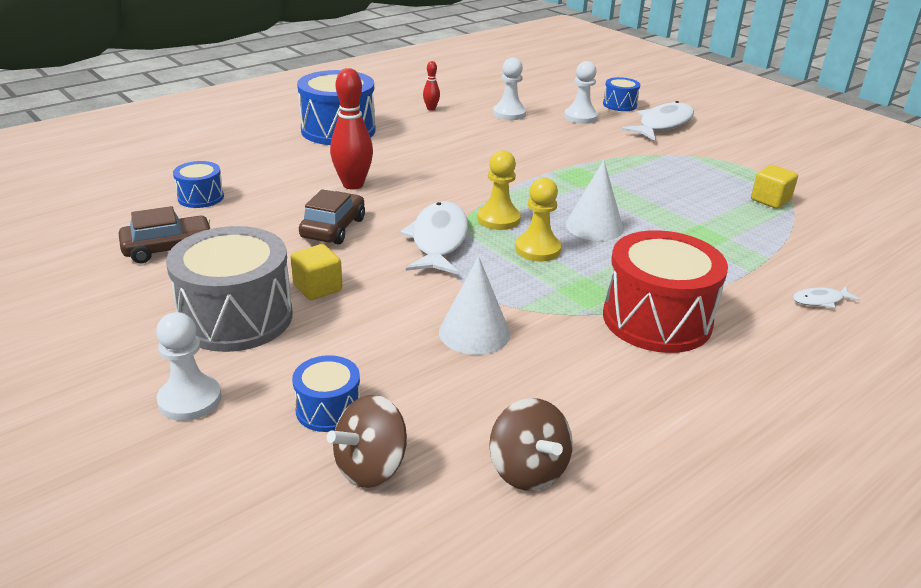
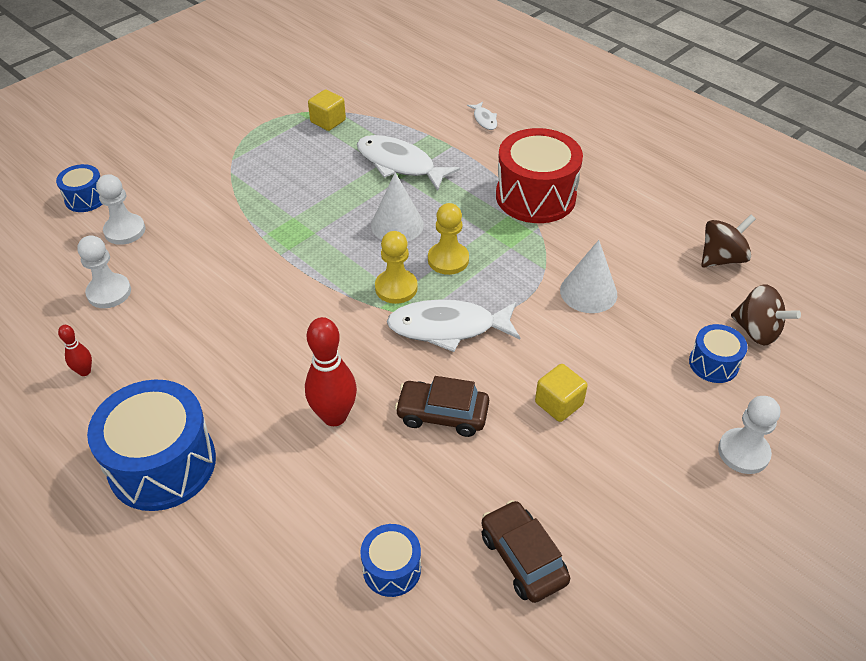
camera: 95 degrees left, 15 degrees up
(236, 317) = (626, 454): grey drum -> none
(662, 124) = (150, 170): white fish -> white fish (400, 164)

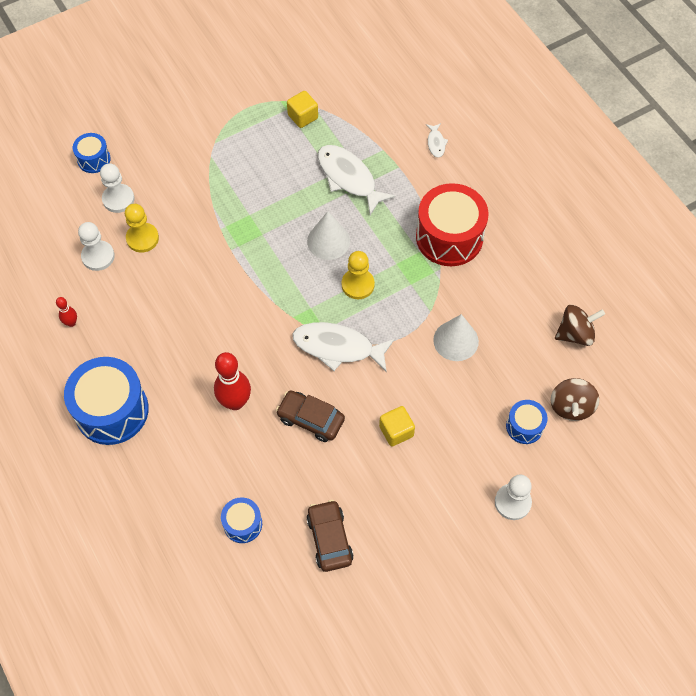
camera: 15 degrees right, 15 degrees up
(396, 288) = (310, 302): yellow pawn -> yellow pawn (142, 238)
(756, 331) = (571, 407): brown spinning top -> brown spinning top turned 45 degrees clockwise

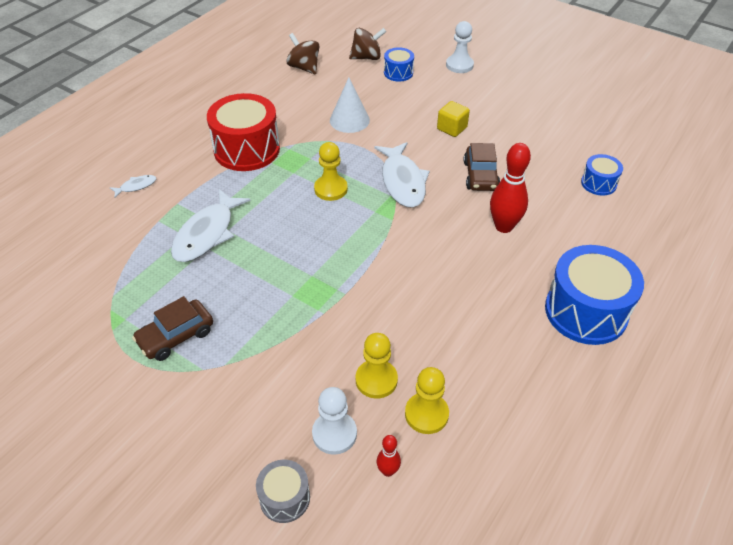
camera: 115 degrees left, 15 degrees down
(71, 323) = (525, 397): red bowling pin -> red bowling pin (388, 471)
(94, 159) = (285, 498): blue drum -> grey drum
(98, 256) = (426, 414): white pawn -> yellow pawn
(303, 117) = (132, 299): yellow cube -> none
(328, 241) = (293, 223): white cone -> none
(329, 539) = (564, 136): brown car -> brown car (176, 336)

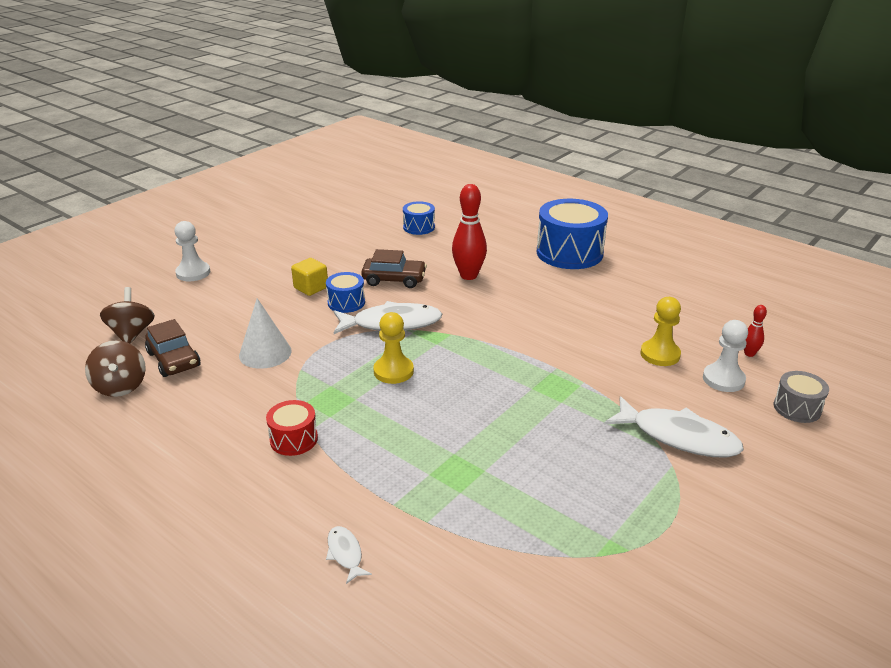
camera: 85 degrees left, 15 degrees down
(176, 336) = (630, 489): brown car -> brown car (174, 359)
(207, 233) = (459, 471): white fish -> white fish (678, 437)
(247, 149) = (294, 439): red drum -> red drum, size x0.51
(304, 67) = (120, 386): brown spinning top -> brown spinning top turned 75 degrees counterclockwise
(398, 73) = (183, 313): blue drum -> blue drum (346, 302)
(426, 414) = (688, 332): yellow pawn -> none

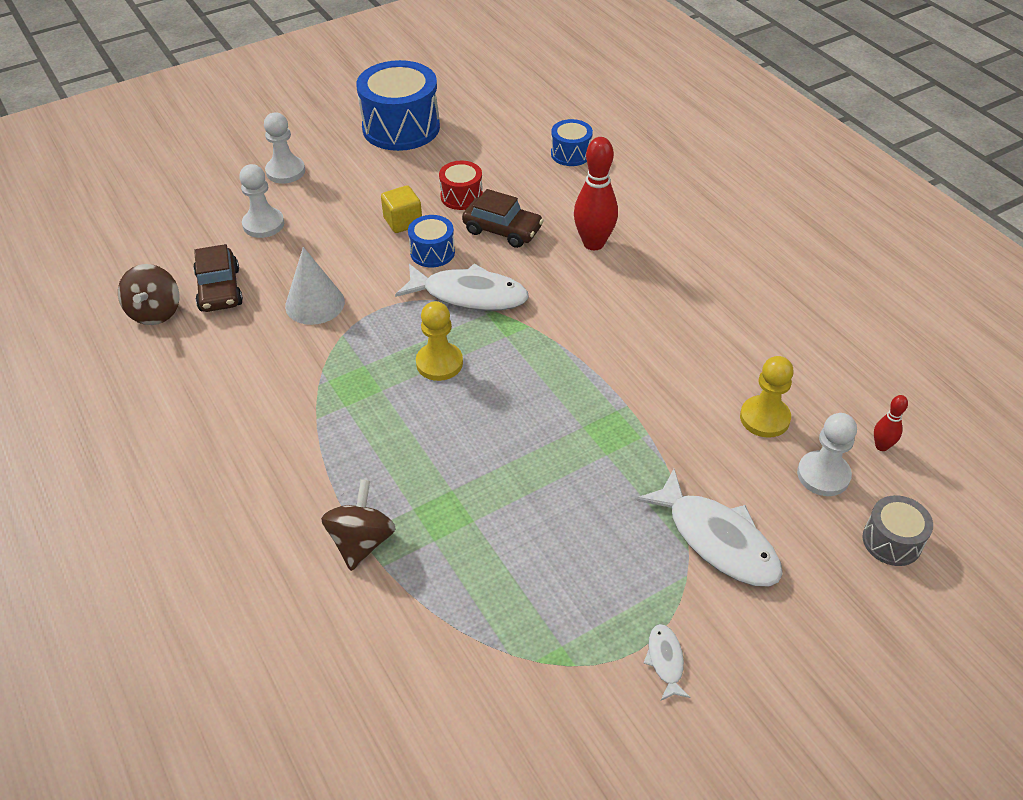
camera: 20 degrees right, 15 degrees up
(132, 334) = (191, 244): brown spinning top -> brown spinning top (361, 542)
(191, 309) = (263, 224): none -> white pawn
(294, 439) = (296, 425): red drum -> red drum (461, 196)
(345, 554) = (286, 579): white fish -> white fish (665, 661)
(569, 253) = (739, 234): blue drum -> blue drum (401, 127)

